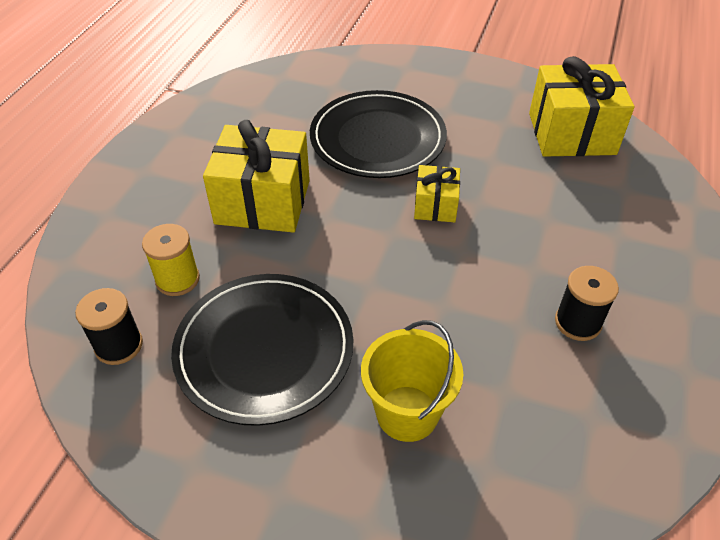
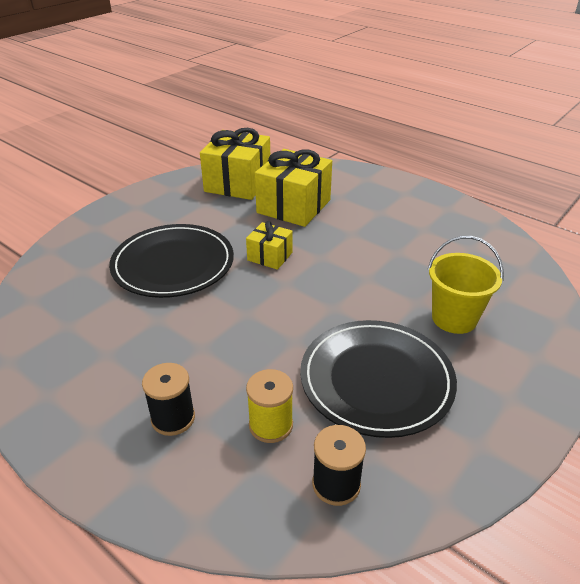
camera: 70 degrees left, 10 degrees down
(263, 202) = (203, 347): yellow gift -> yellow gift (294, 206)
(578, 322) = (402, 231): black spool -> black spool (173, 418)

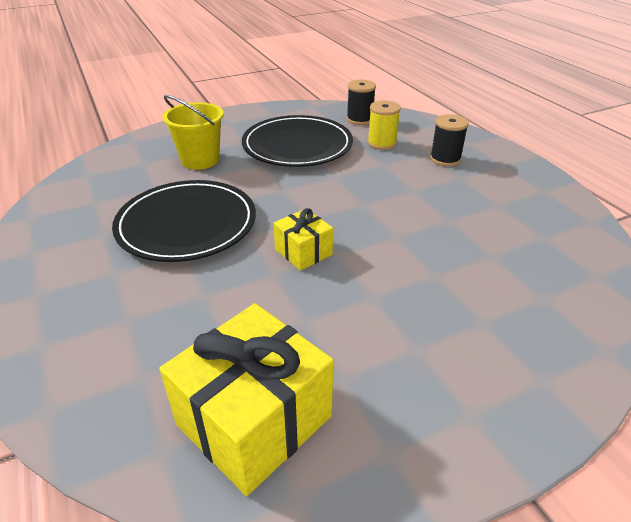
camera: 155 degrees left, 0 degrees up
(173, 264) = (423, 275): black plate -> black plate (187, 224)
(294, 206) = (209, 321): yellow gift -> none

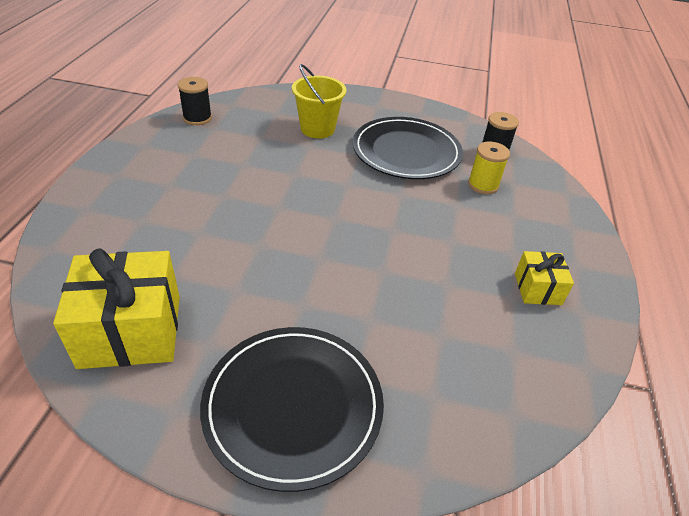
camera: 35 degrees right, 5 degrees up
(187, 224) = (249, 175): black plate -> black plate (293, 406)
(303, 252) = (298, 241): yellow gift -> yellow gift (537, 289)
(445, 159) = (523, 229): black spool -> black spool (197, 118)

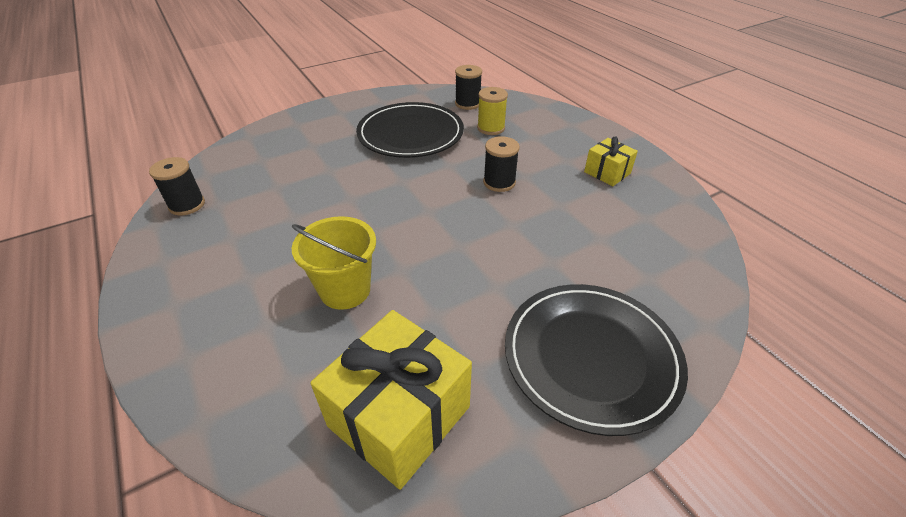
camera: 40 degrees left, 0 degrees up
(317, 129) = (317, 154): yellow bucket -> yellow bucket (345, 290)
(421, 232) = (499, 182): none -> black spool

